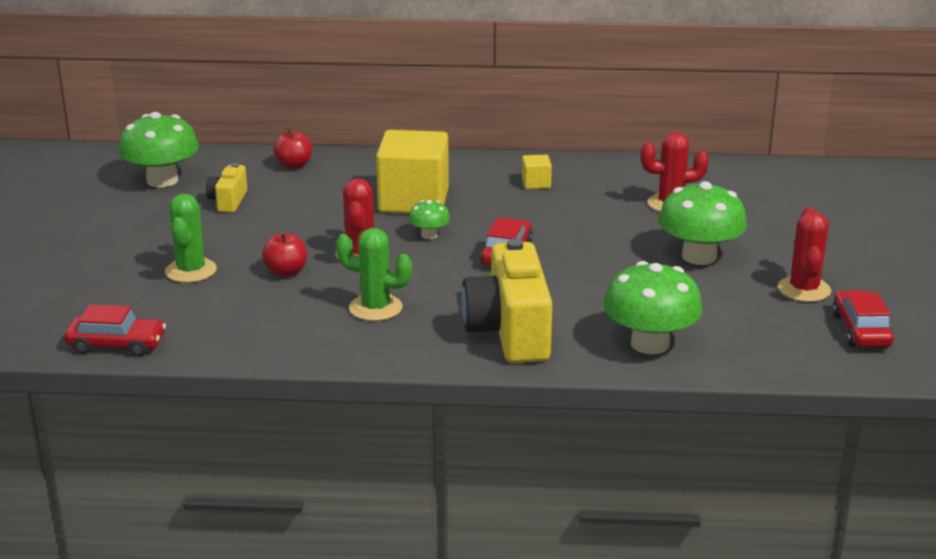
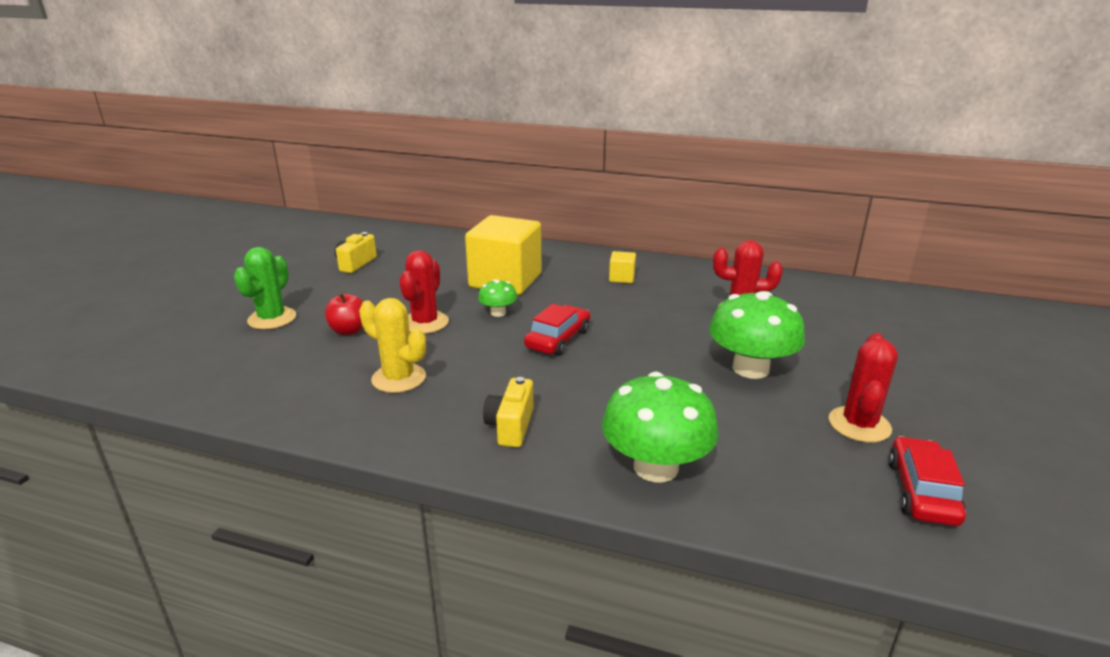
camera: 15 degrees right, 0 degrees up
(117, 345) = (143, 381): red car -> none
(162, 180) = (321, 242): green mushroom -> none
(294, 165) = (430, 241): red apple -> none
(375, 308) = (399, 378): green cactus -> yellow cactus
(509, 332) = (511, 426): yellow camera -> yellow camera, size x0.50

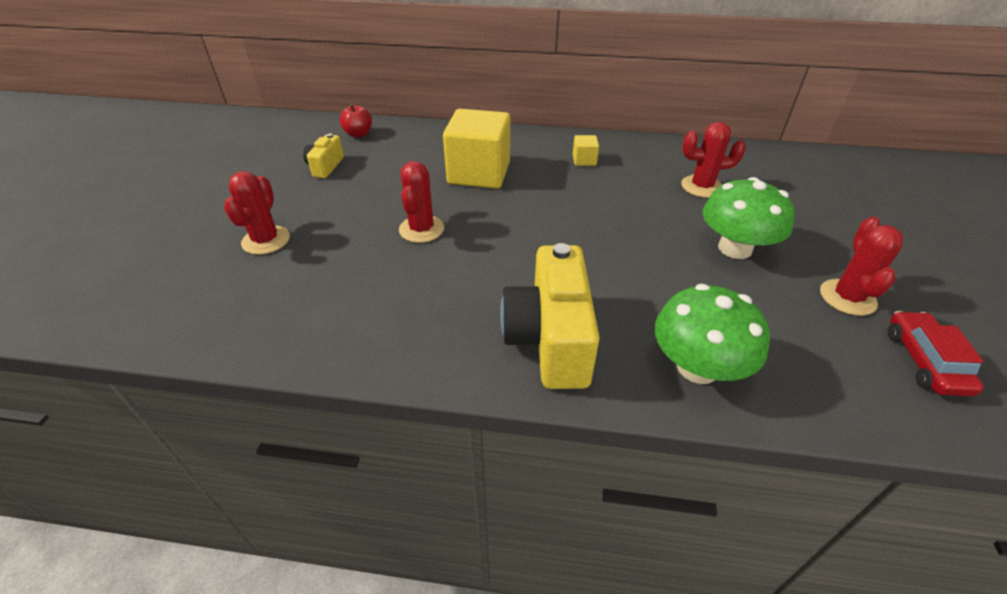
camera: 10 degrees left, 15 degrees up
(272, 318) = (266, 240): green cactus -> red cactus
(349, 330) = (350, 246): red apple -> red apple (358, 134)
(399, 378) = (421, 297): yellow cactus -> none
(498, 313) = (486, 210): green mushroom -> none
(511, 426) = (550, 339): yellow camera -> yellow camera, size x2.01
(558, 339) = (554, 235): red car -> none

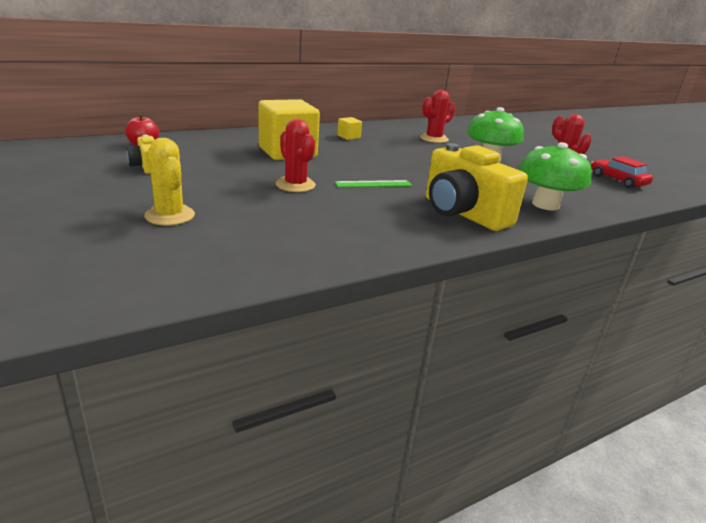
camera: 40 degrees left, 15 degrees down
(266, 240) = (170, 215): red cactus -> yellow cactus
(507, 252) = (374, 184): none -> green ruler

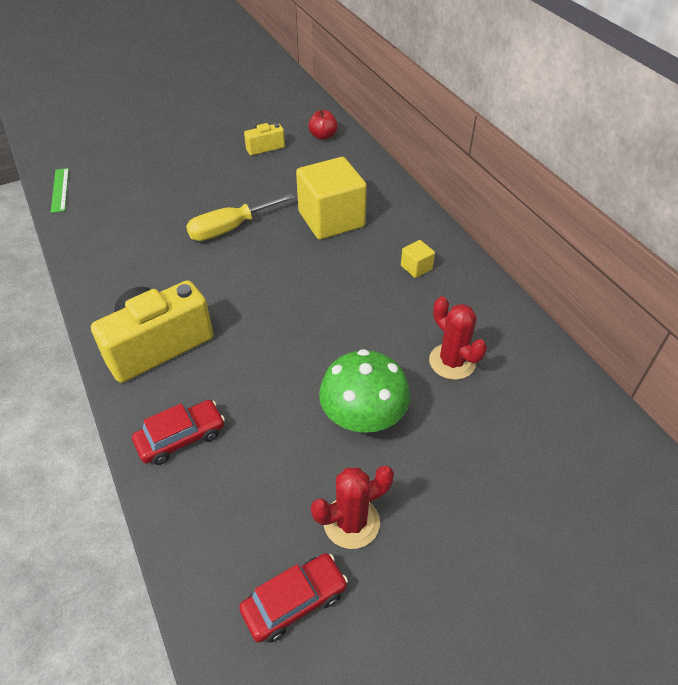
camera: 95 degrees right, 20 degrees up
(170, 215) = (162, 173): yellow cactus -> none
(295, 185) = (230, 228): red cactus -> yellow screwdriver
(374, 184) = (239, 282): green ruler -> green ruler (60, 190)
(545, 204) = (181, 438): green mushroom -> red car

